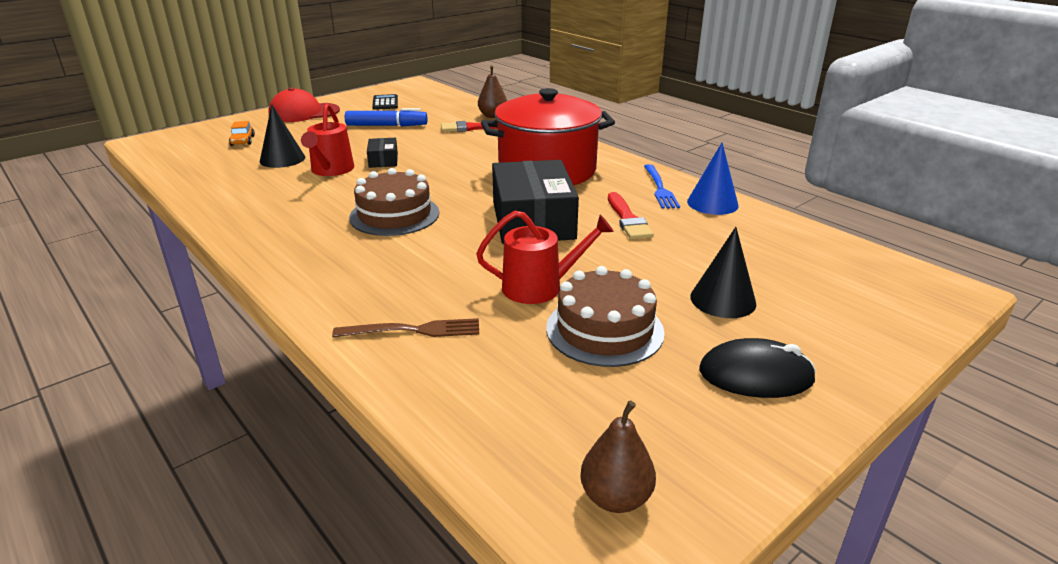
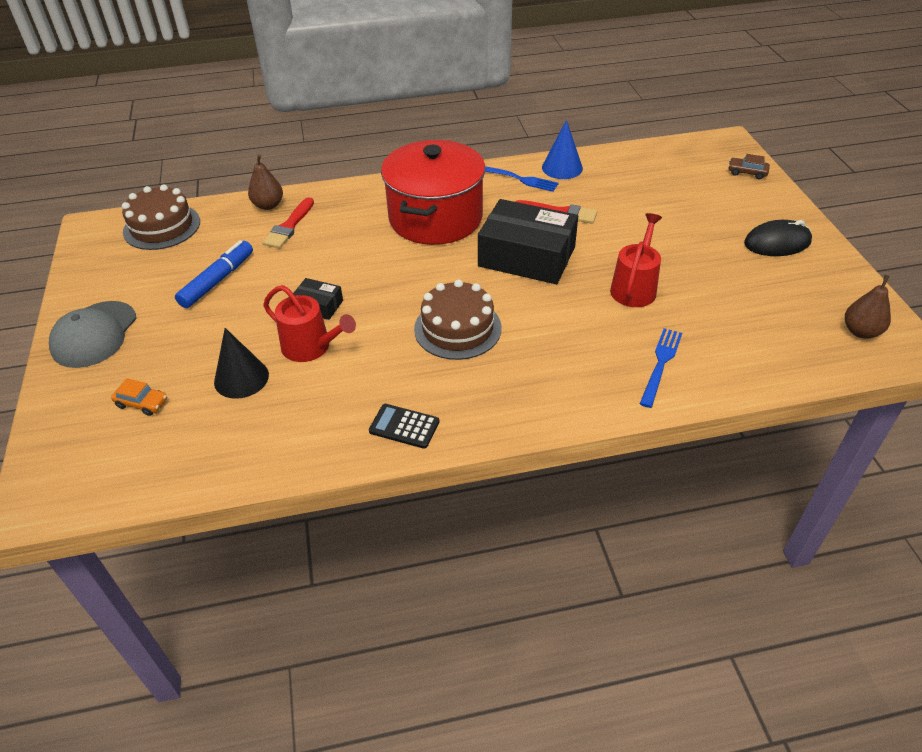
camera: 60 degrees left, 15 degrees up
(304, 113) = (94, 334): red cap -> grey cap
(385, 103) = (137, 264): black calculator -> black calculator (404, 426)
(414, 330) = (661, 364): brown fork -> blue fork
(604, 330) = (704, 279): brown cake -> brown cake (162, 226)
(723, 300) = (694, 220): black cone -> none
(756, 375) = (777, 242): black mouse -> black mouse turned 45 degrees clockwise
(897, 319) = (747, 172): none -> brown car

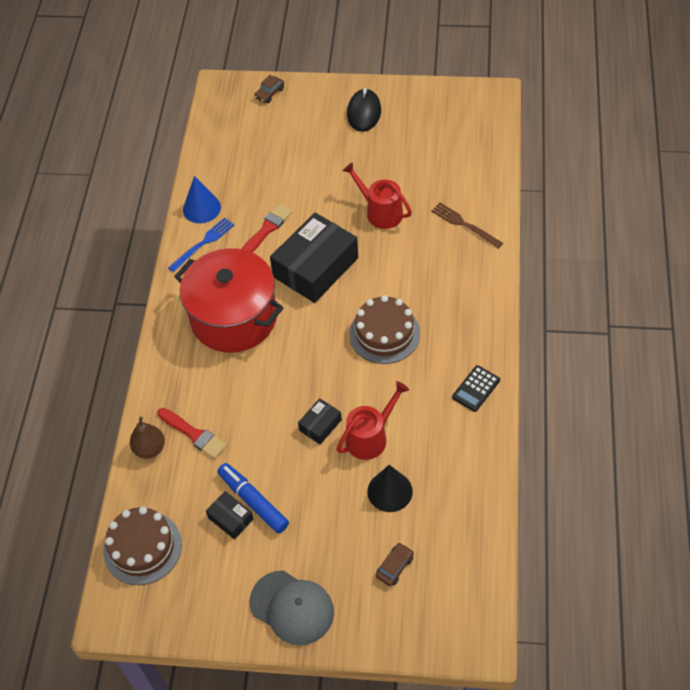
camera: 70 degrees left, 10 degrees up
(142, 403) = (394, 567): orange car -> brown car
(196, 271) = (230, 518): none -> black box
(661, 364) = (464, 224): blue fork -> brown fork
(860, 331) = (470, 110): brown pear -> none

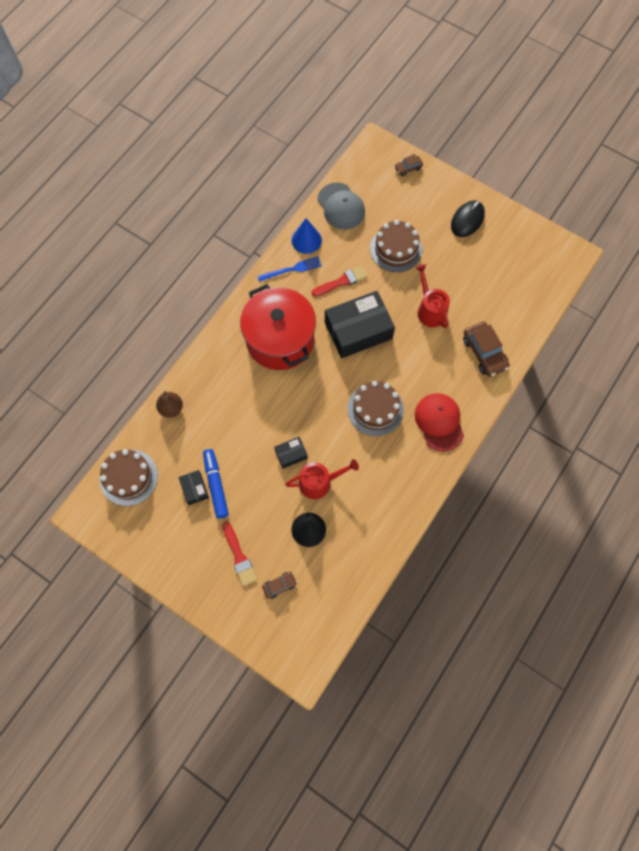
camera: 25 degrees right, 15 degrees up
(194, 434) = (205, 414): red brush -> red brush (239, 556)
(292, 607) = (198, 574): grey cap -> grey cap (341, 206)
(306, 172) = (396, 249): none -> brown cake
(462, 312) = (439, 422): none -> red cap
(464, 224) = (484, 352): brown fork -> brown car
(476, 389) = (413, 487): black calculator -> none

